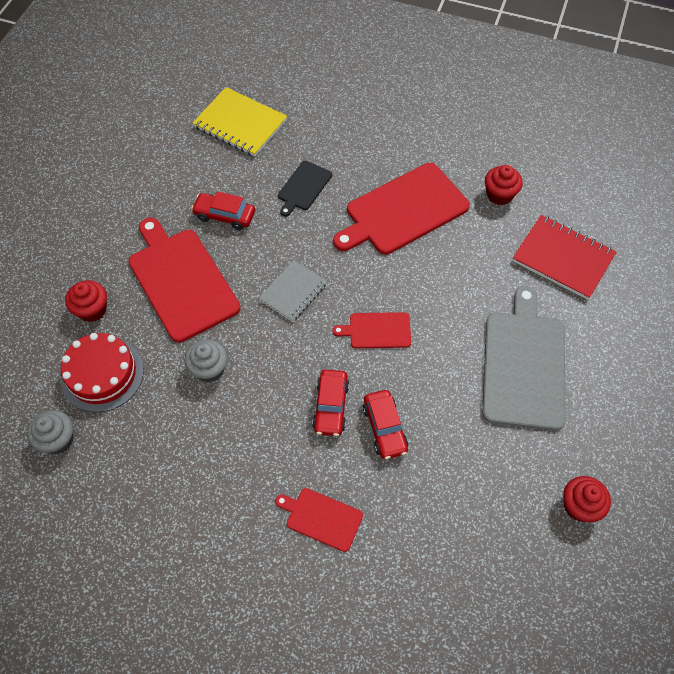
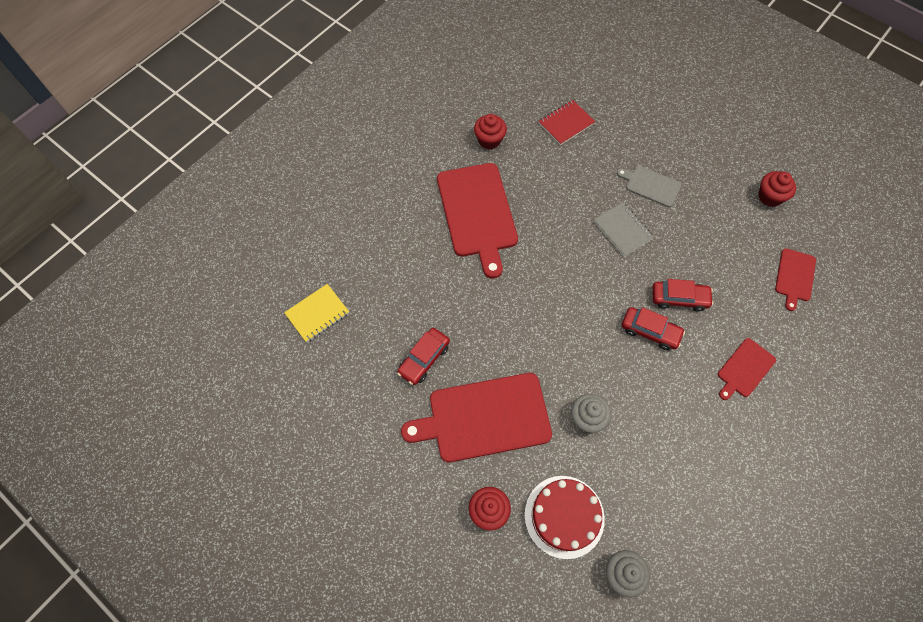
camera: 70 degrees left, 5 degrees up
(240, 124) = (317, 314): yellow notebook -> yellow notebook, size x0.66
(293, 292) = (530, 325): grey notebook -> grey notebook (622, 230)
(303, 187) = (419, 282): black cutting board -> none
(377, 330) = (589, 274): red cutting board -> red cutting board (794, 277)
(524, 365) = (651, 185): grey cutting board -> grey cutting board, size x0.51
(563, 258) = (566, 123): red notebook -> red notebook, size x0.66

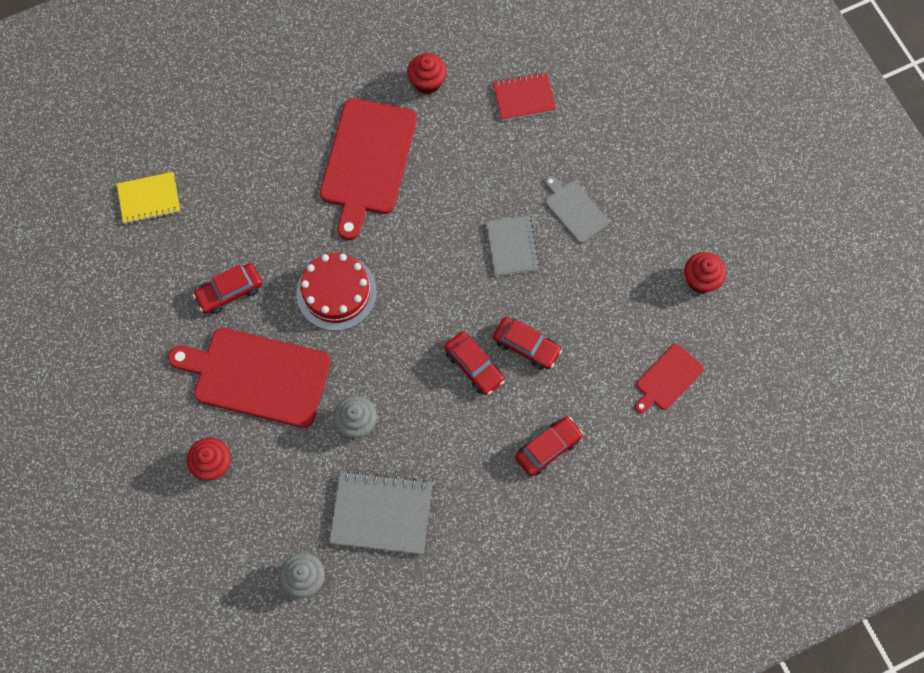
camera: 25 degrees right, 5 degrees up
(564, 516) = (281, 502): red cake -> red cake (336, 292)
(651, 485) = (381, 513): none -> grey notebook
(744, 369) = (548, 448): red cutting board -> red car

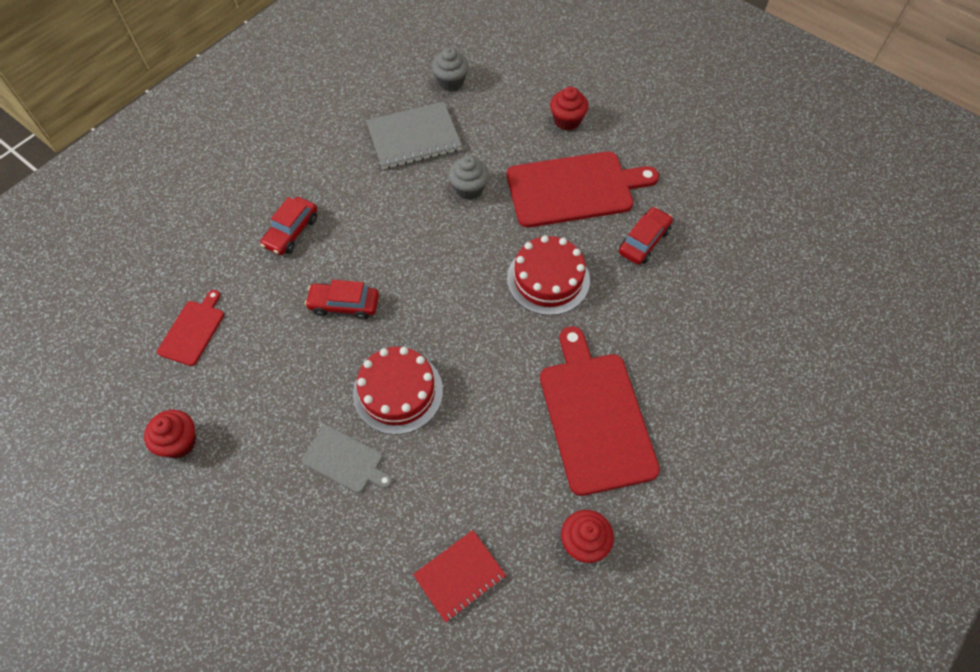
camera: 155 degrees right, 10 degrees down
(149, 199) = (776, 288): yellow notebook -> none
(474, 366) = (387, 269): red car -> none
(512, 246) = (398, 392): grey notebook -> red cake

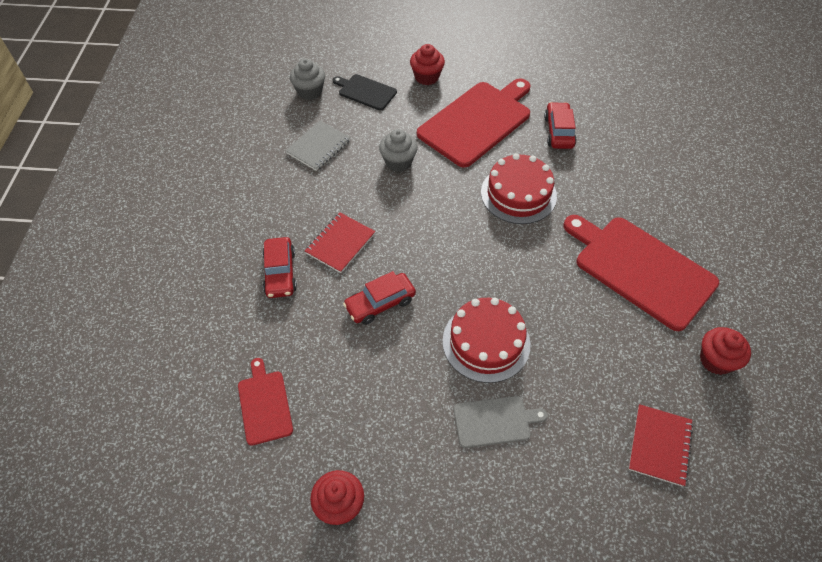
camera: 35 degrees left, 5 degrees down
(357, 234) = (340, 243): none -> red notebook
(414, 138) = (318, 147): grey notebook -> grey notebook, size x0.66
(499, 107) = (365, 91): none -> black cutting board

